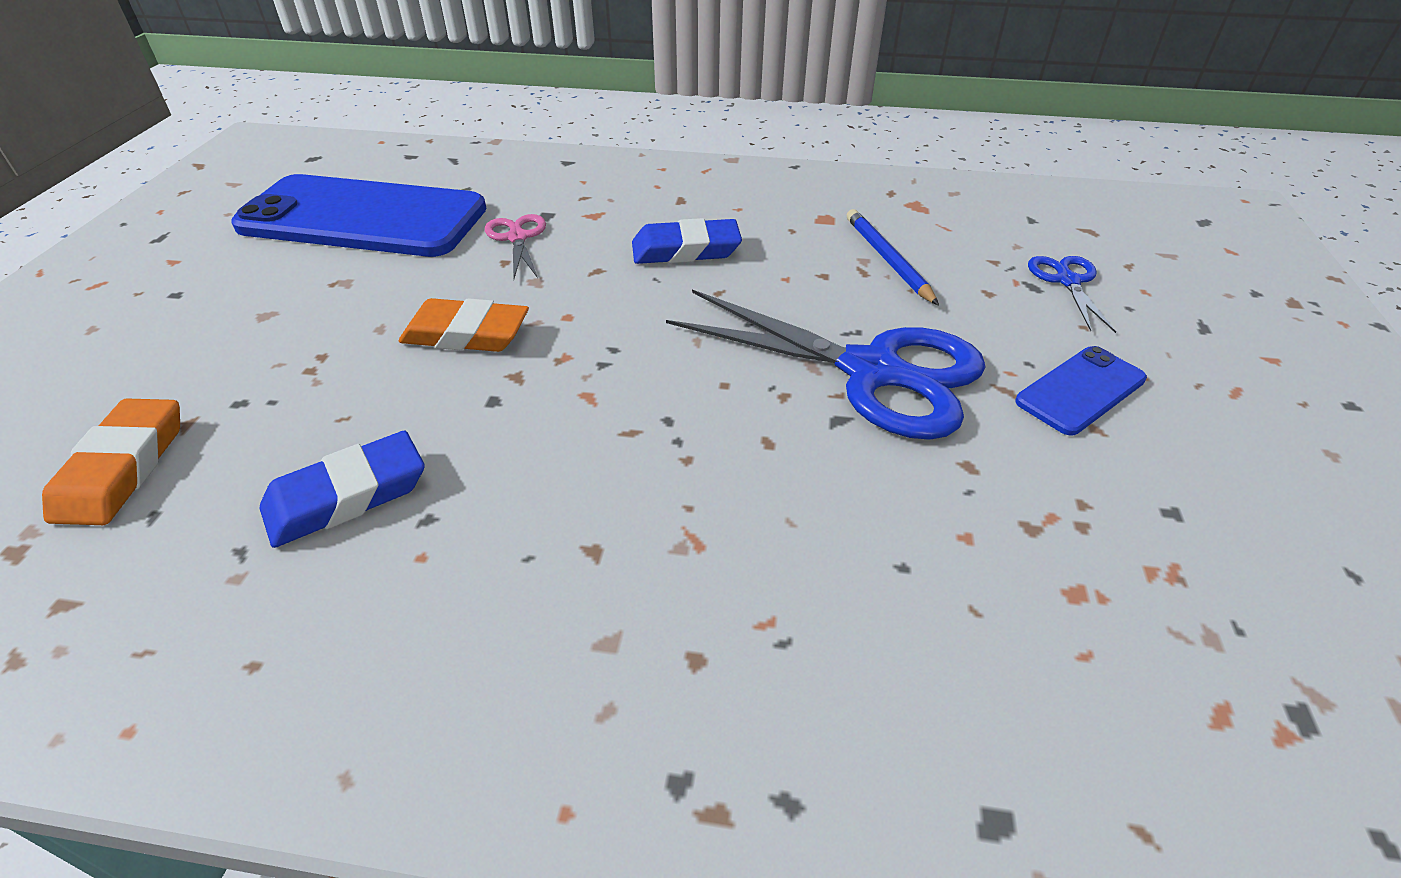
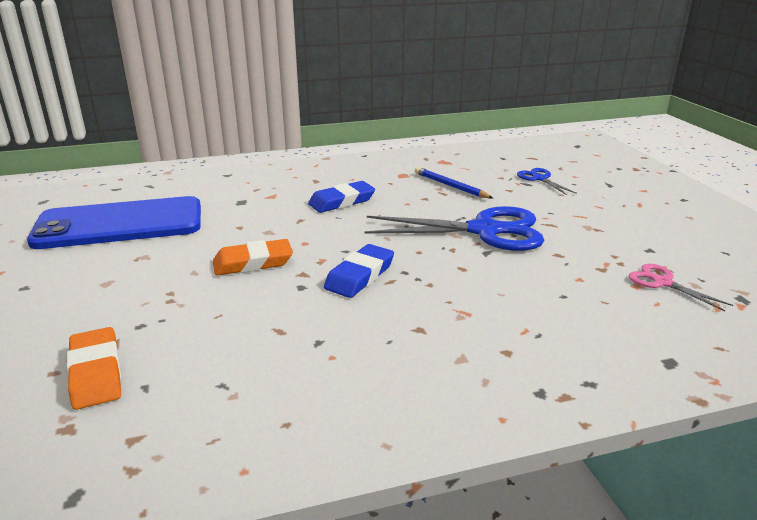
camera: 25 degrees left, 15 degrees down
(347, 496) = (261, 345): blue eraser -> blue eraser (360, 276)
(517, 238) = (236, 215): pink scissors -> pink scissors (662, 282)
(1080, 390) = (580, 217): blue phone -> none

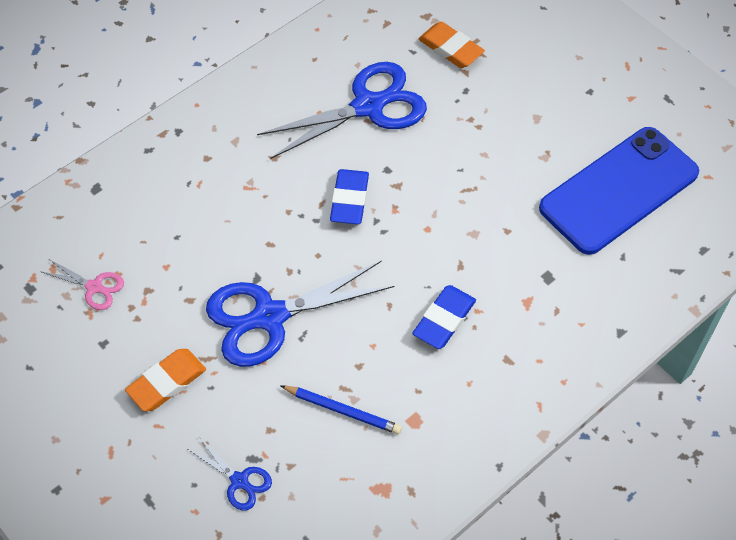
camera: 155 degrees right, 30 degrees up
(253, 263) = (448, 183): orange eraser -> orange eraser (166, 382)
(267, 343) = (368, 106): none -> blue scissors

